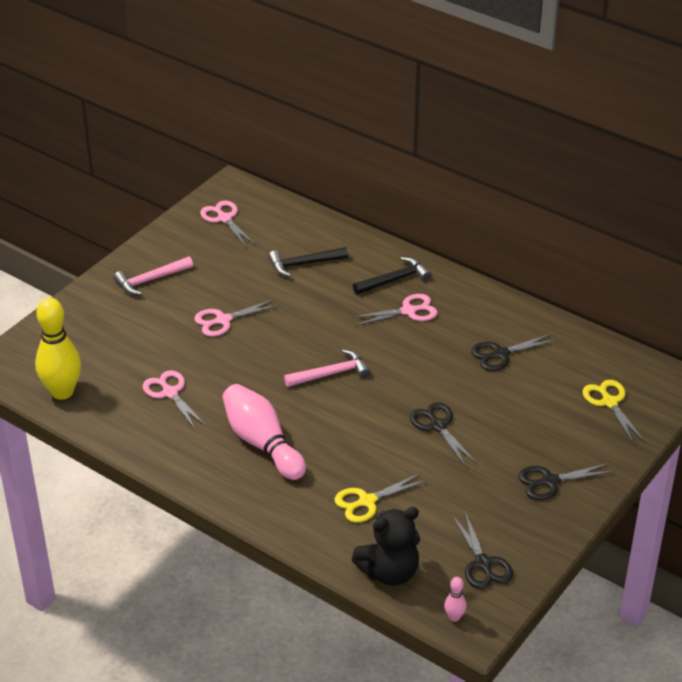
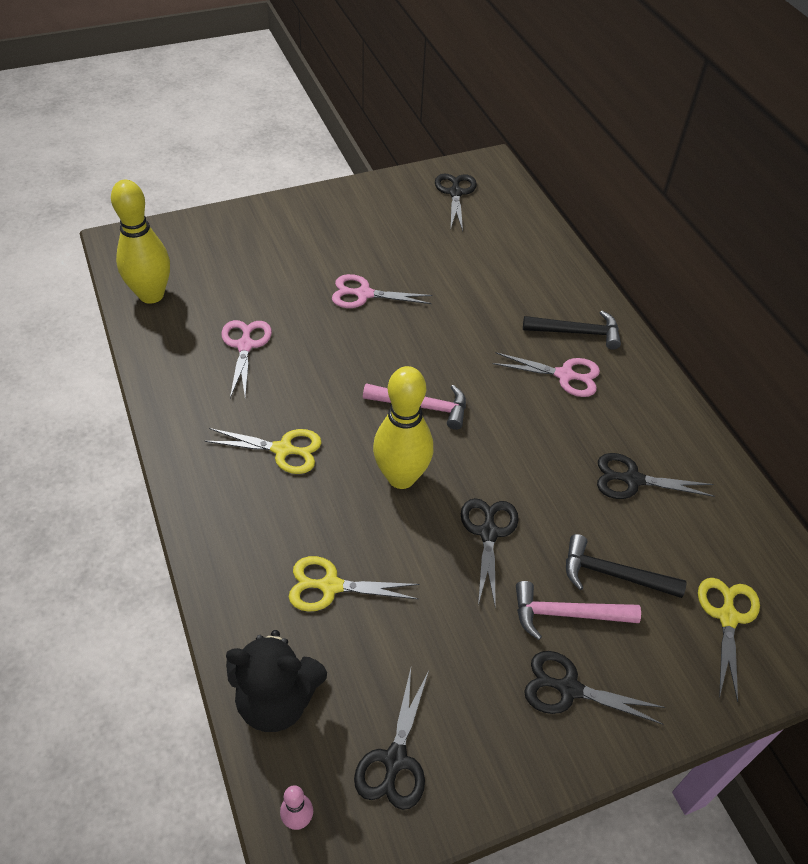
camera: 30 degrees right, 10 degrees up
(151, 280) = (333, 222): pink hammer -> pink hammer (567, 614)
(224, 218) = (455, 193): pink scissors -> black scissors
(262, 443) = (283, 450): pink bowling pin -> yellow scissors
(304, 264) = (495, 272): black hammer -> black hammer (613, 575)
(355, 421) = (401, 477): none -> yellow bowling pin

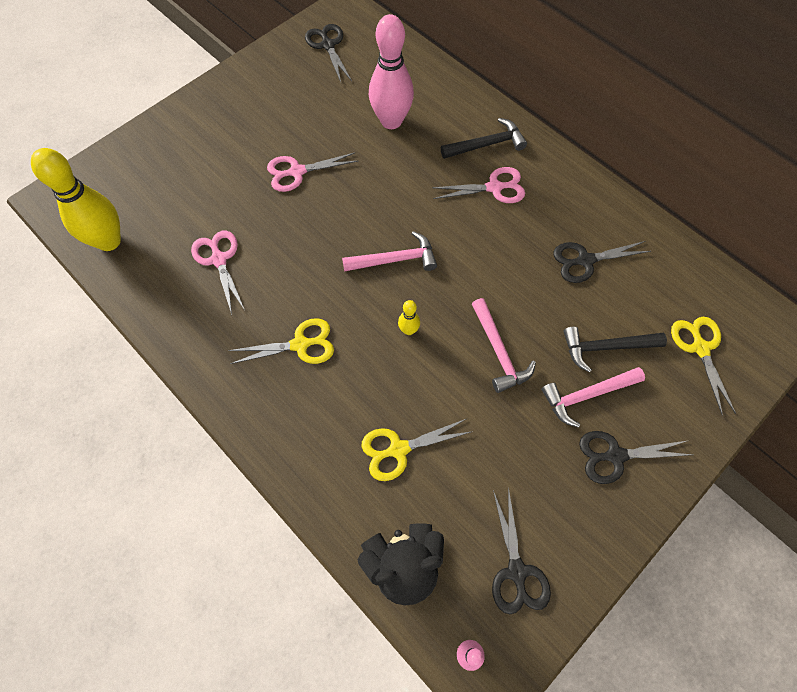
camera: 20 degrees left, 15 degrees up
(401, 477) = (408, 330): yellow bowling pin -> yellow bowling pin, size x0.43
(485, 279) = (391, 121): none -> pink bowling pin
(488, 533) = (499, 351): black scissors -> pink hammer

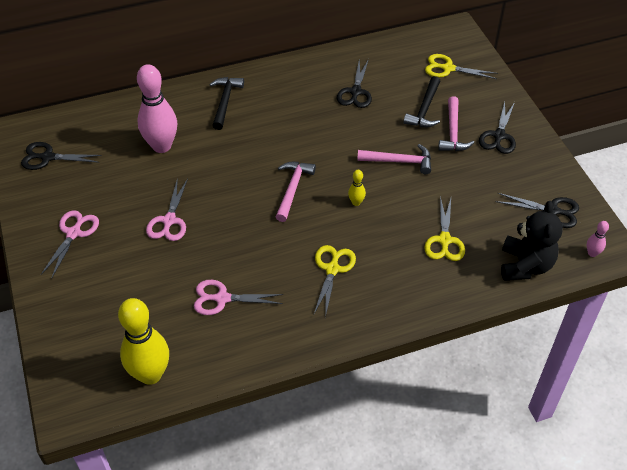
camera: 65 degrees left, 15 degrees down
(494, 187) = (266, 112): pink scissors -> pink scissors (73, 233)

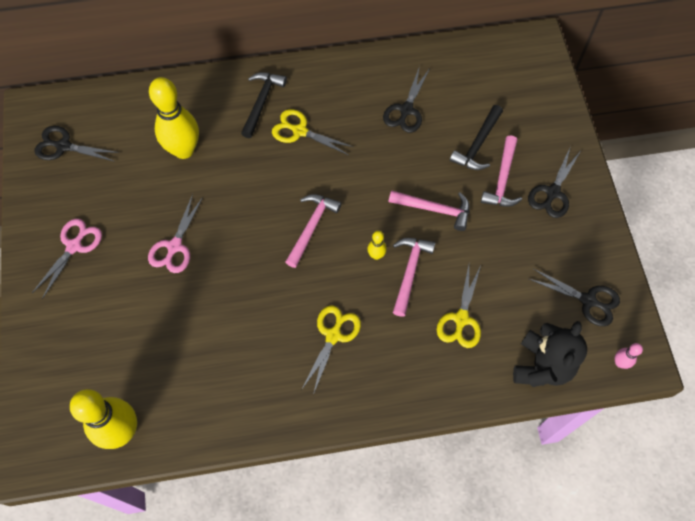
camera: 10 degrees right, 15 degrees up
(161, 146) = (184, 150): pink bowling pin -> yellow bowling pin
(222, 298) = (211, 352): pink scissors -> none
(389, 211) = (409, 272): none -> pink hammer
(448, 68) = (516, 93): yellow scissors -> yellow scissors (300, 131)

